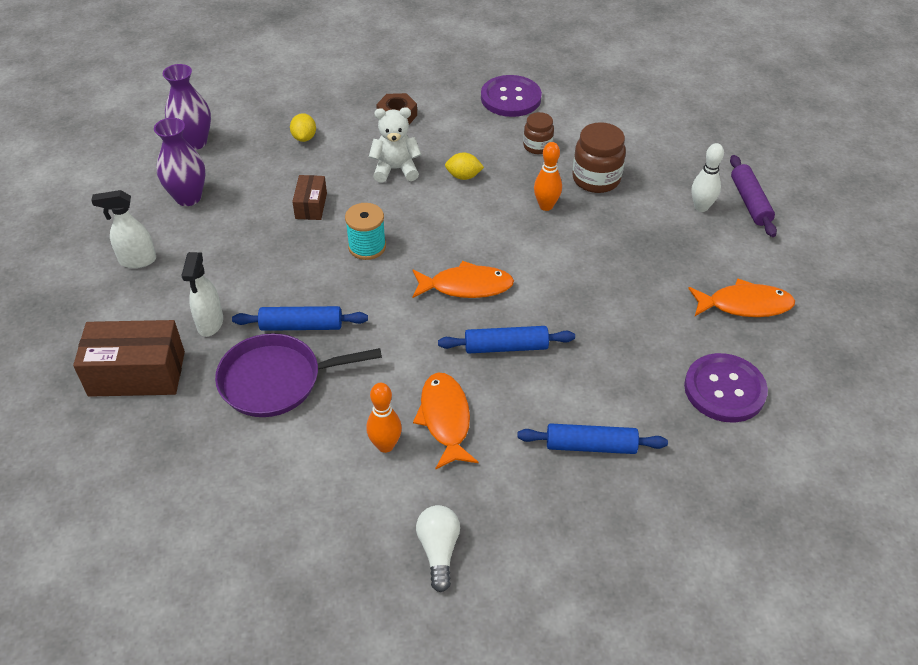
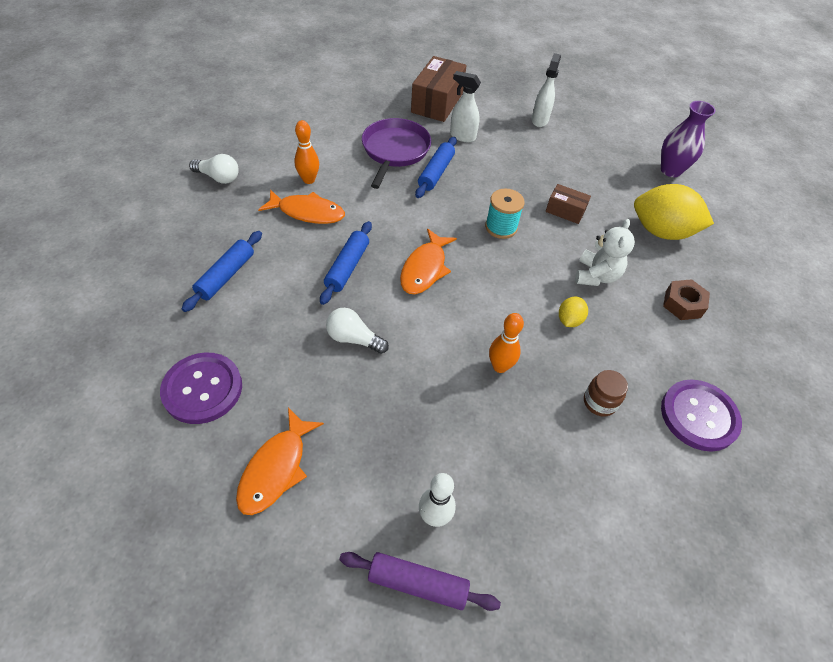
camera: 110 degrees right, 5 degrees up
(188, 197) = (600, 153): purple vase -> none
(304, 137) = (661, 231): yellow lemon -> yellow lemon, size x2.15
(589, 307) = (354, 339): none -> white light bulb
(596, 179) = (524, 432): brown jar -> none

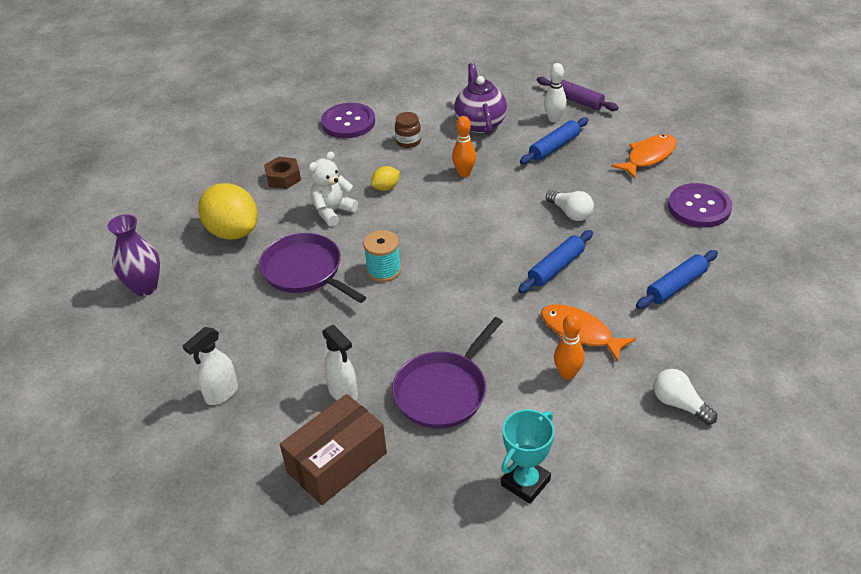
camera: 150 degrees left, 10 degrees down
(317, 115) = (525, 482): none -> turquoise trophy
(425, 269) = (483, 250): orange fish -> none
(436, 173) = (411, 347): blue rolling pin -> blue rolling pin (554, 147)
(533, 469) = (480, 124): none -> purple teapot
(565, 211) = (305, 271): brown box -> purple pan

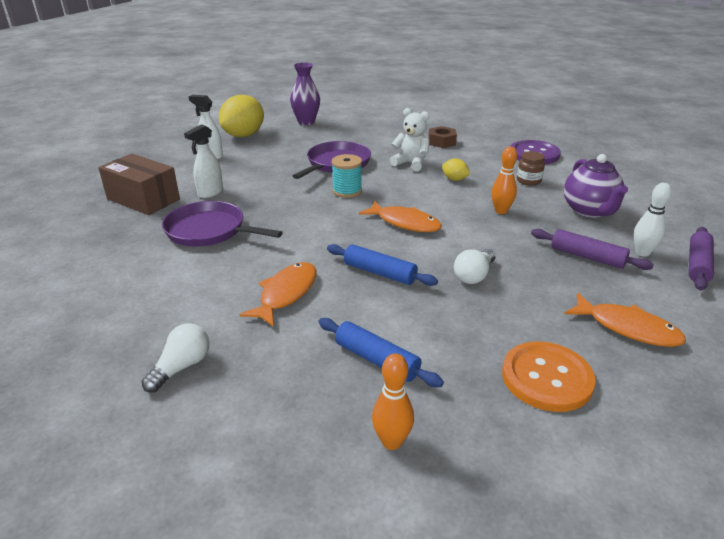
camera: 75 degrees right, 10 degrees down
(233, 232) = (370, 136): yellow lemon -> yellow lemon (244, 135)
(469, 238) = (405, 223): none -> orange fish
(480, 124) = (589, 211): purple teapot -> purple teapot turned 105 degrees clockwise
(525, 482) = (102, 277): turquoise trophy -> none
(554, 147) = (587, 257): blue rolling pin -> purple rolling pin
(567, 374) = (228, 290): orange bowling pin -> orange bowling pin (391, 441)
(699, 207) = (546, 378): purple button -> orange button

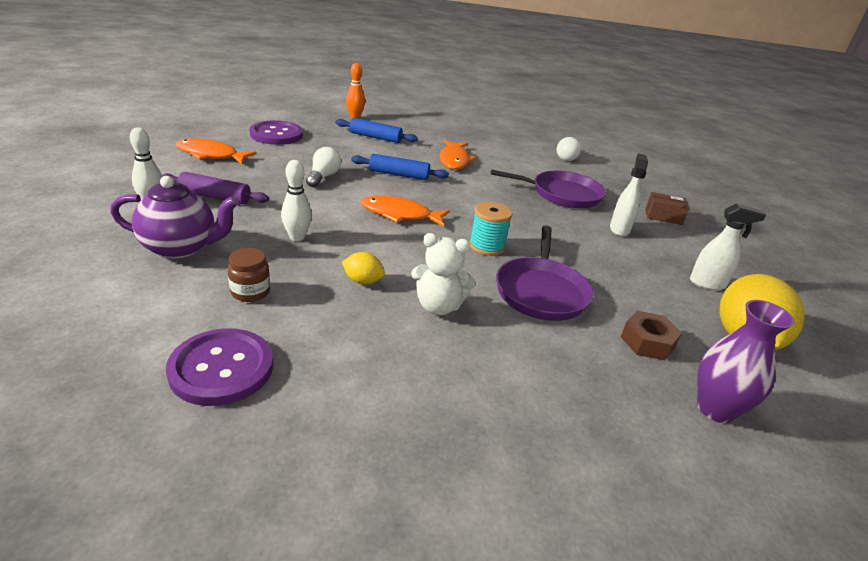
camera: 155 degrees right, 0 degrees up
(143, 199) = (663, 217): brown box -> brown box, size x0.54
(181, 367) = (473, 132): white light bulb -> white light bulb (565, 157)
(442, 142) = (411, 381): brown nut -> brown nut (647, 342)
(501, 211) = (297, 237): orange bowling pin -> white bowling pin
(546, 378) = (276, 135): orange button -> purple button
(589, 211) = (181, 248): purple teapot -> purple teapot turned 120 degrees clockwise
(698, 265) = (101, 197): purple rolling pin -> none

